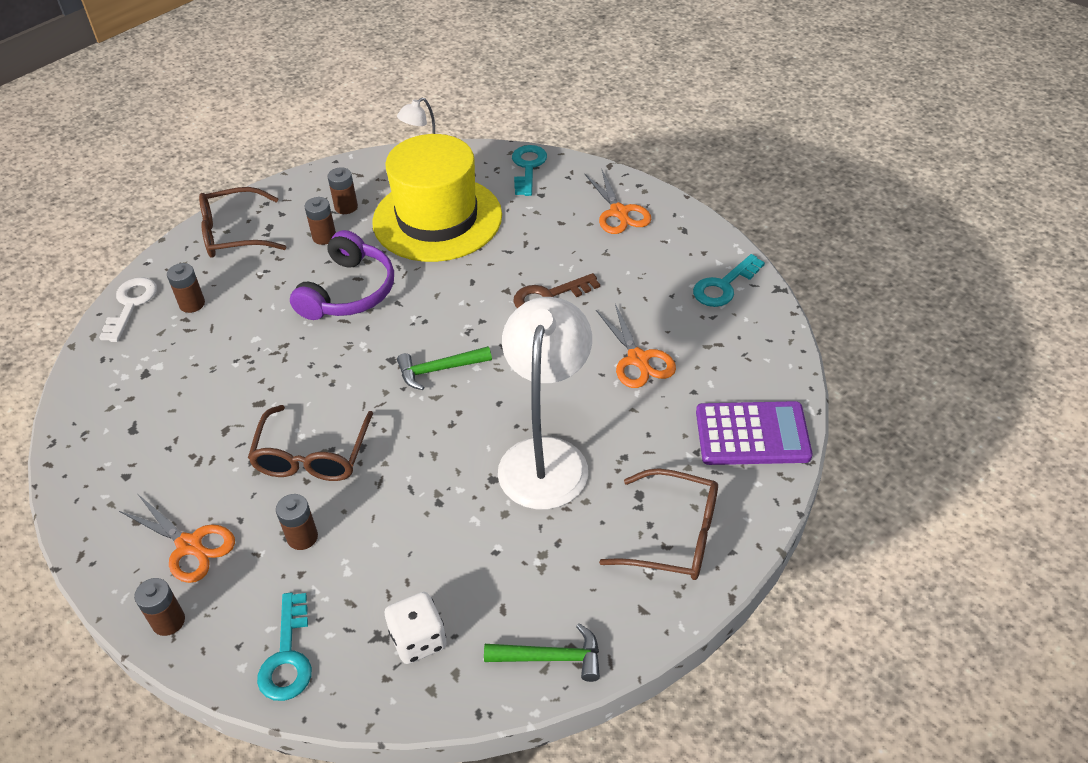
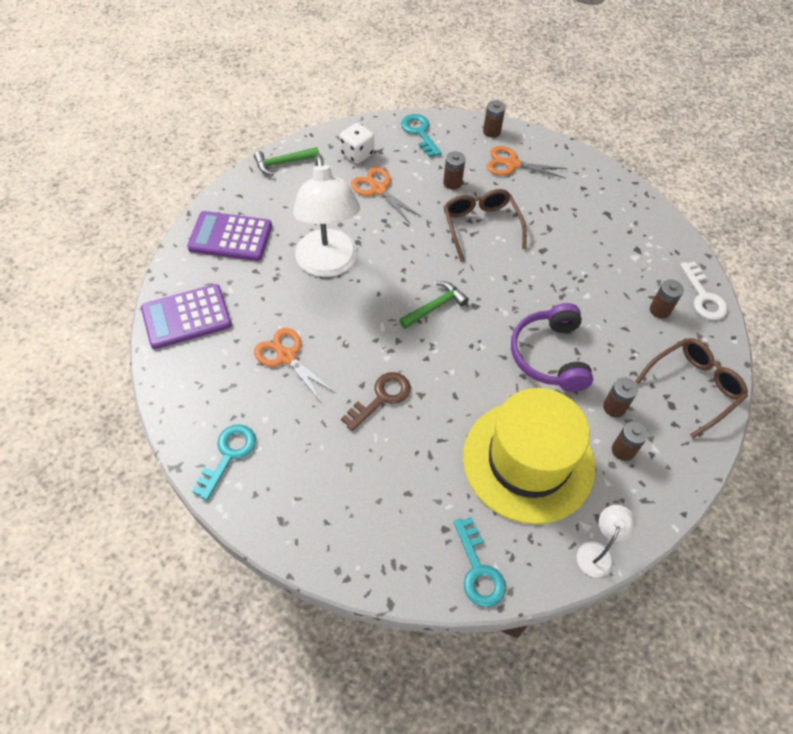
camera: 155 degrees right, 10 degrees up
(619, 212) = (354, 526): orange scissors -> orange scissors (378, 189)
(672, 535) = (230, 237): brown glasses -> purple calculator

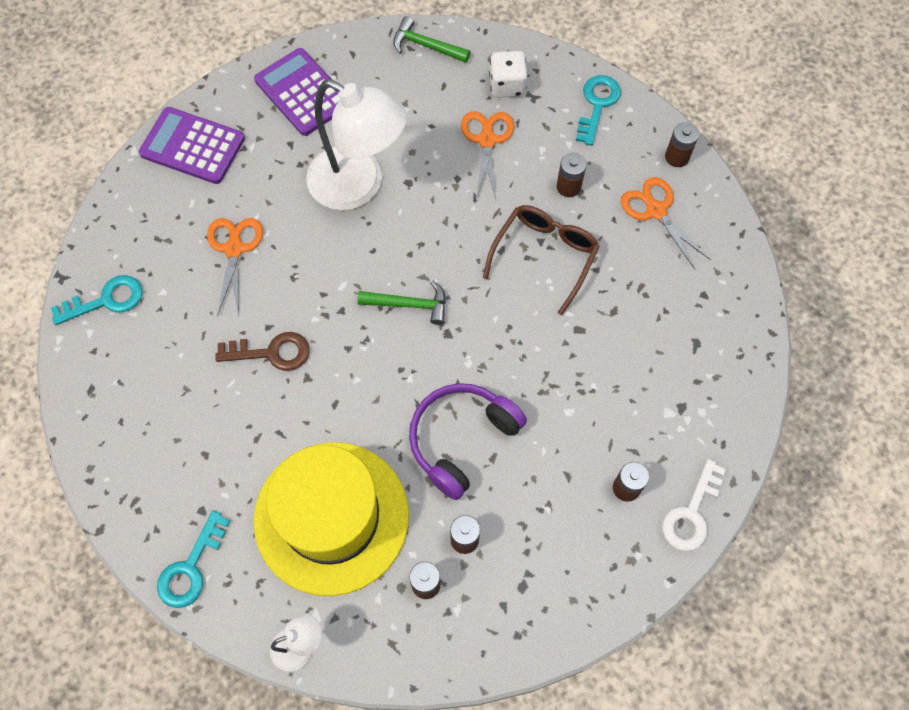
camera: 45 degrees right, 10 degrees up
(328, 264) = (359, 186): white lamp -> white lamp turned 90 degrees counterclockwise
(693, 388) = (564, 589): brown glasses -> none

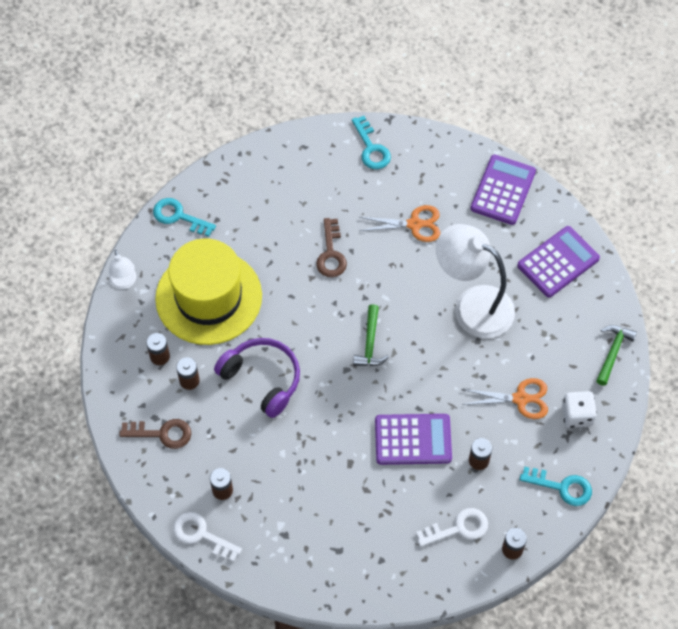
camera: 90 degrees right, 5 degrees down
(359, 186) = (472, 305): white lamp -> white lamp turned 90 degrees clockwise
(544, 257) = (413, 439): brown glasses -> purple calculator
(547, 575) = (162, 433): none -> brown key
(656, 211) = (458, 528): orange scissors -> white key

